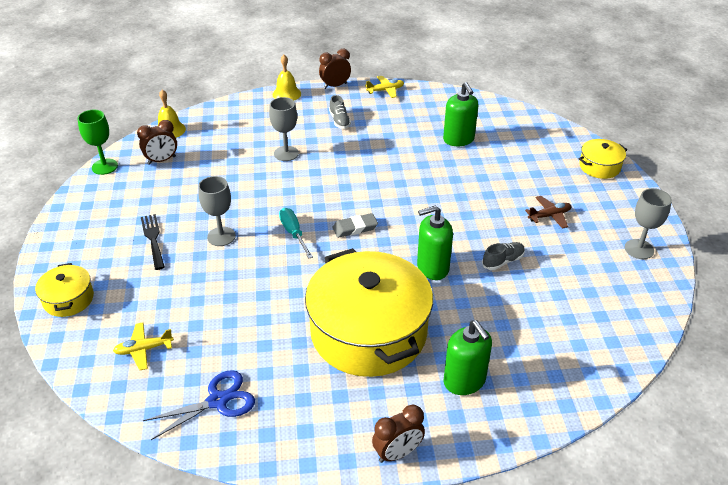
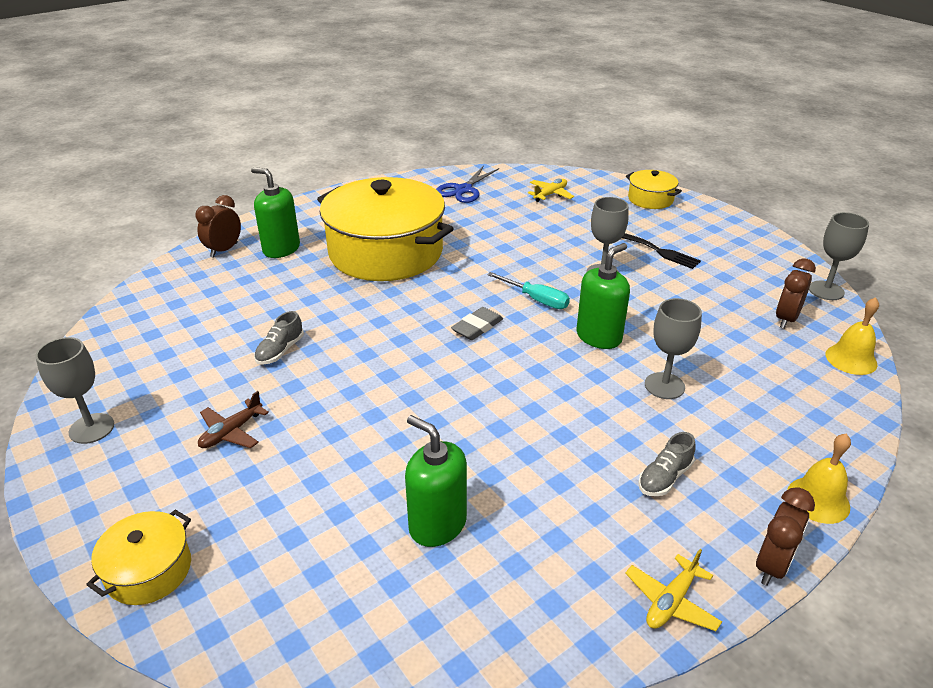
camera: 150 degrees right, 5 degrees down
(104, 166) = (826, 290): green goblet -> grey goblet
(339, 121) = (664, 477): grey shoe -> grey shoe turned 90 degrees counterclockwise
(397, 453) = (314, 204): brown clock -> brown clock (224, 250)
(432, 268) = (359, 318): green soap dispenser -> green soap dispenser (599, 337)

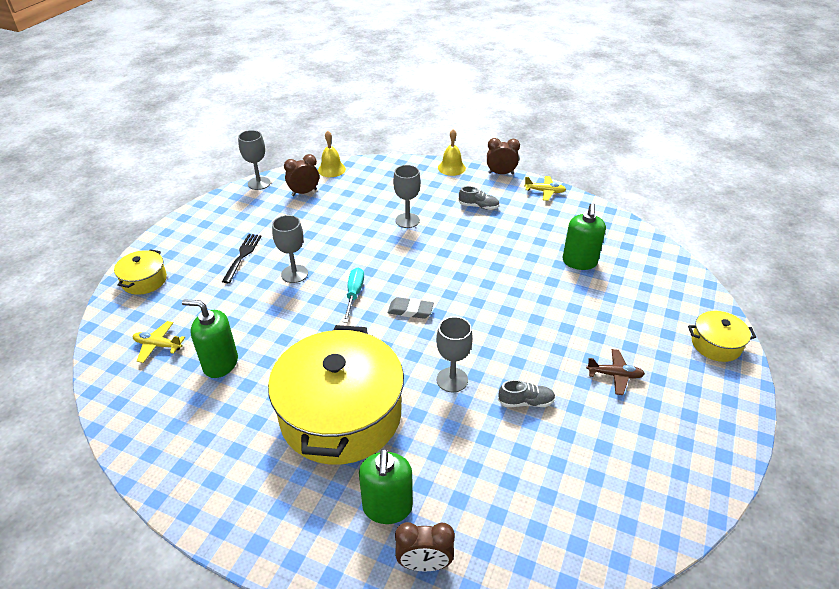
camera: 120 degrees left, 5 degrees up
(91, 428) = (692, 454): grey goblet -> grey goblet (452, 380)
(463, 190) = (171, 416): blue scissors -> none
(599, 337) = (378, 254): green soap dispenser -> green soap dispenser (220, 363)
(786, 319) = (304, 192): brown clock -> brown clock turned 150 degrees clockwise

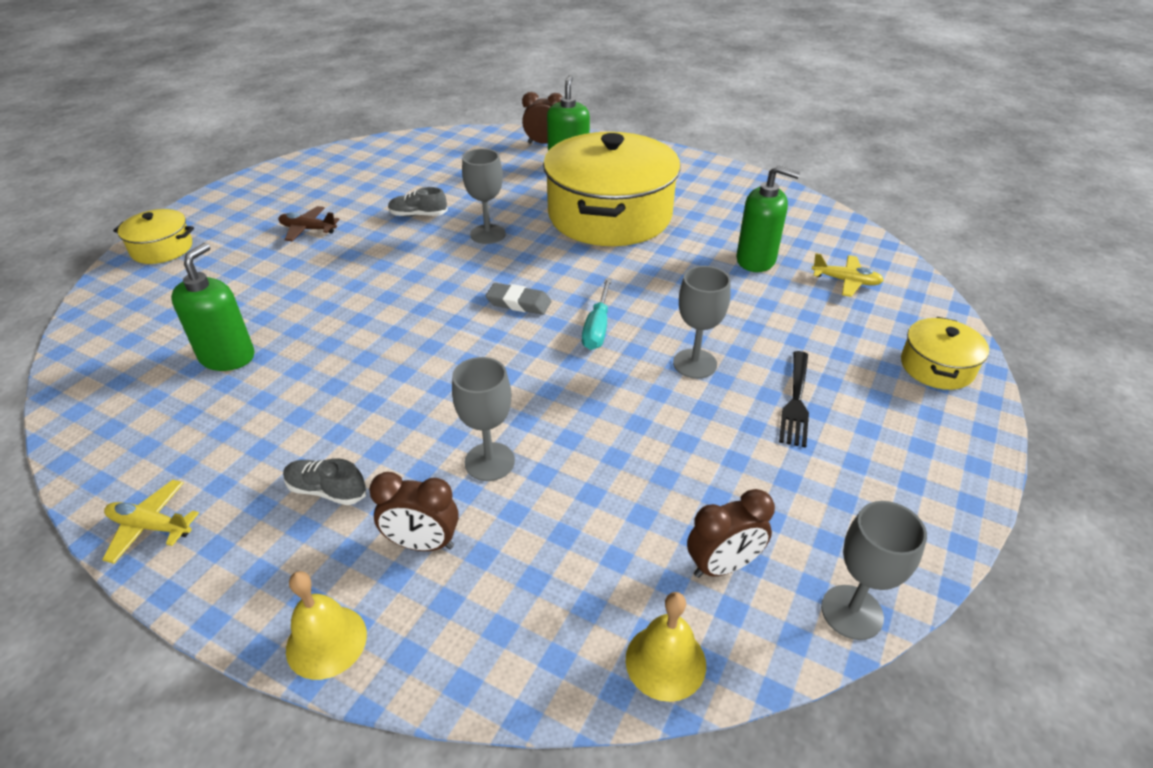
camera: 175 degrees left, 0 degrees up
(501, 173) = (208, 605): brown clock -> brown clock (422, 543)

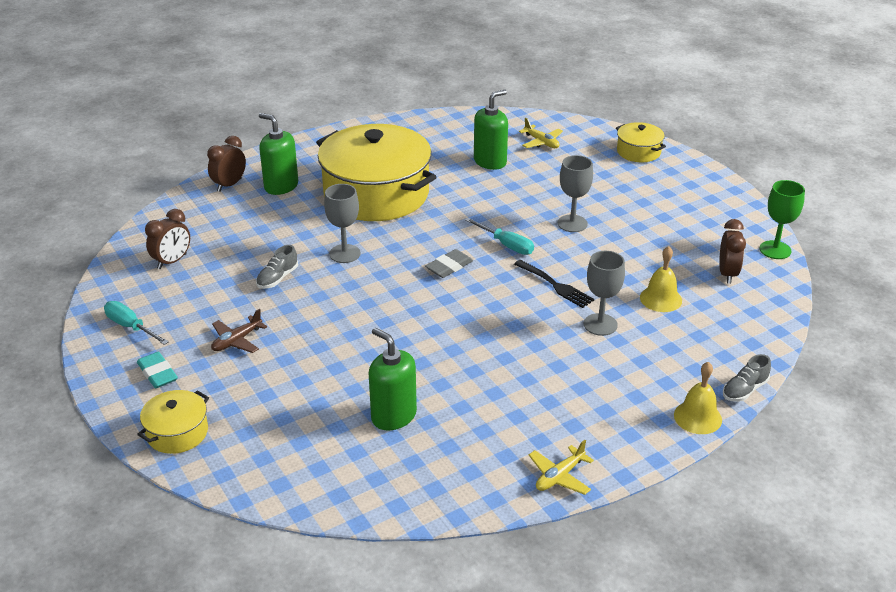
camera: 60 degrees left, 5 degrees down
(242, 211) = (157, 373): none -> turquoise eraser
(300, 178) = (130, 327): none -> turquoise screwdriver
(327, 490) = (579, 394): grey shoe -> grey shoe (744, 390)
(422, 543) = (649, 367): brown clock -> brown clock (172, 261)
(665, 661) = (771, 311): yellow bell -> yellow bell (660, 299)
(796, 402) = (631, 205): black fork -> black fork (556, 285)
(846, 281) = (541, 142): yellow plane -> yellow plane turned 90 degrees clockwise
(852, 612) = (775, 250): grey goblet -> green goblet

